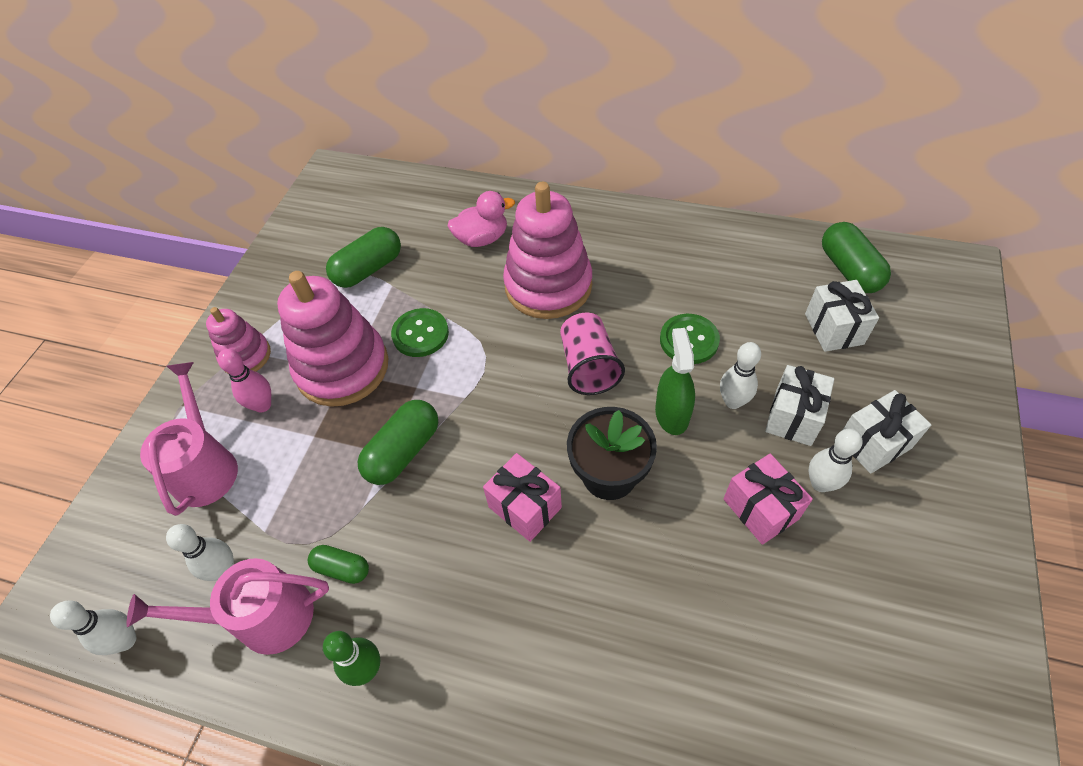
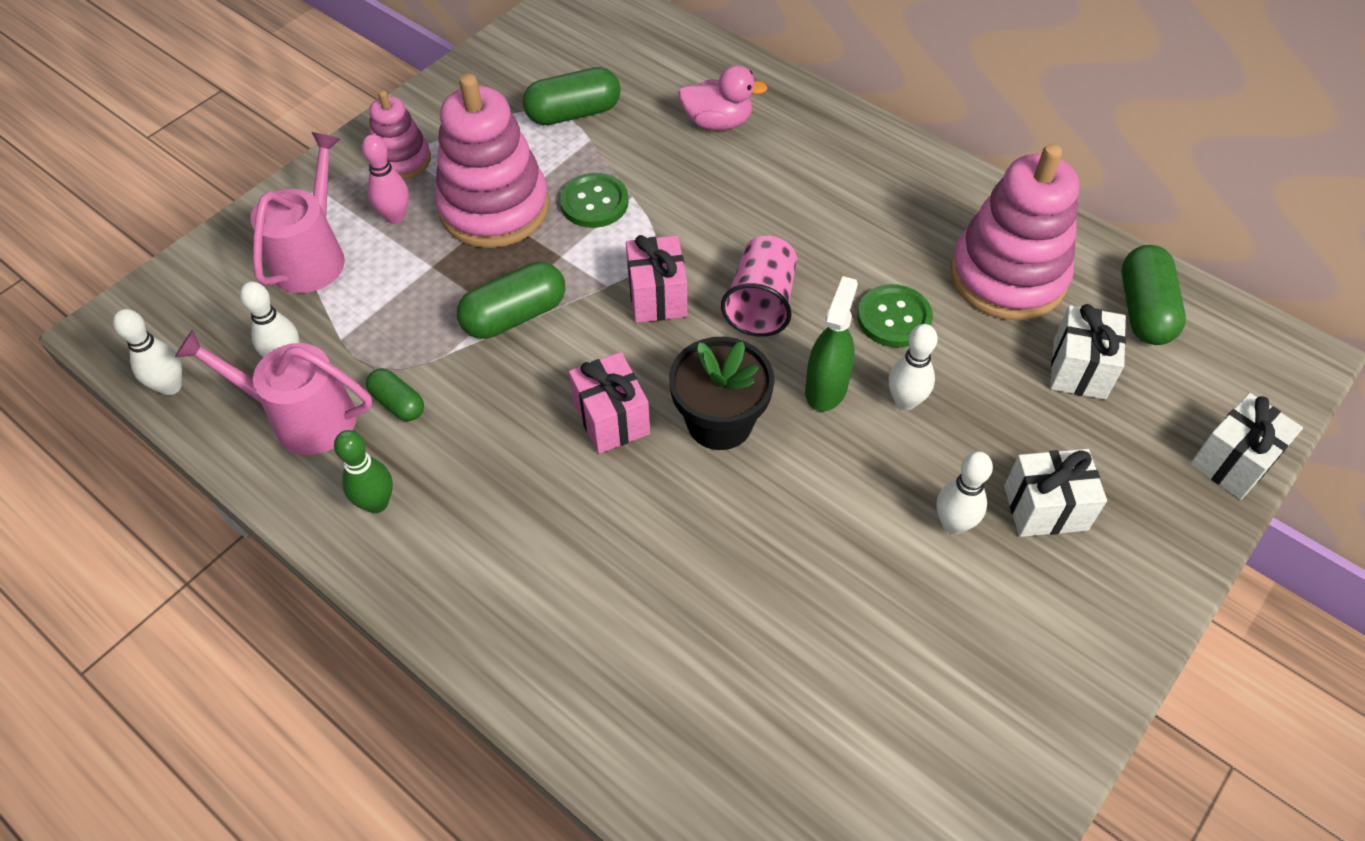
camera: 20 degrees right, 0 degrees up
(548, 286) = (764, 200): pink stacking toy -> pink stacking toy (1007, 276)
(760, 509) = (867, 521): pink gift -> pink gift (657, 296)
(793, 417) = (966, 444): white gift -> white gift (1233, 461)

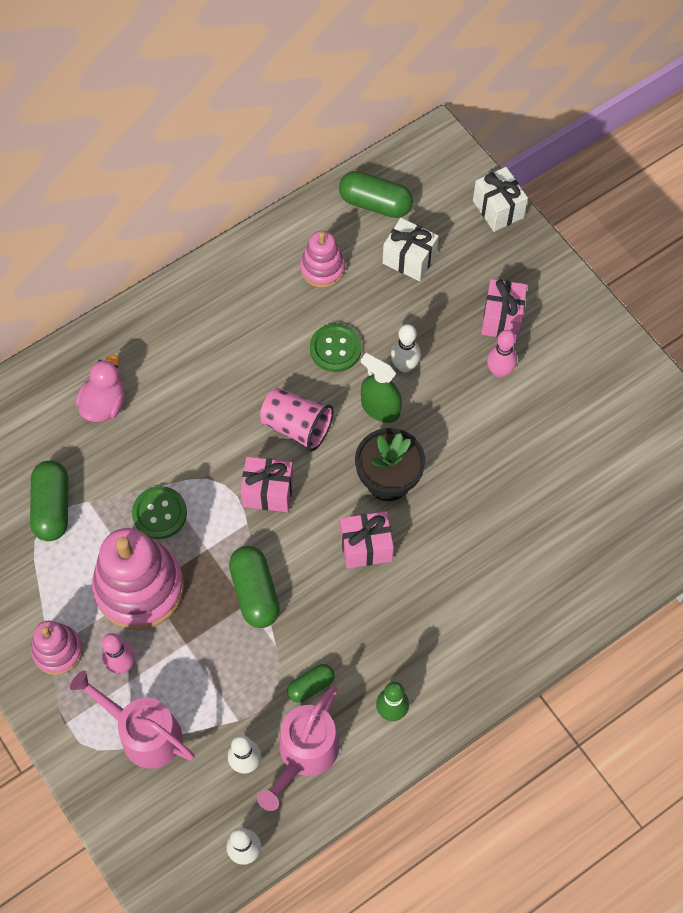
camera: 75 degrees left, 10 degrees up
(953, 524) = (499, 371): white bowling pin -> pink bowling pin
(1007, 276) = (322, 268): pink stacking toy -> pink stacking toy, size x0.55
(1045, 508) = (502, 318): white gift -> pink gift

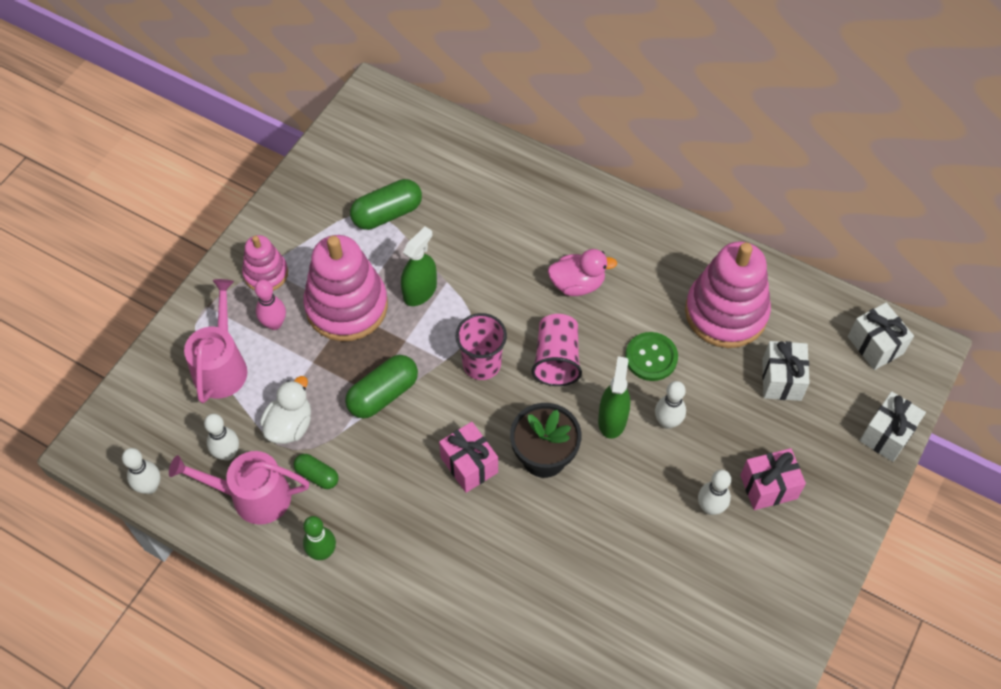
camera: 65 degrees right, 5 degrees down
(104, 404) = (498, 207): pink duck -> pink duck (577, 284)
(159, 513) = (420, 291): green button -> green spray bottle
(244, 691) = (290, 425): none -> white duck
(268, 492) = (481, 364): pink gift -> pink cup
(322, 268) = (726, 312): pink stacking toy -> pink stacking toy, size x1.82
(375, 204) = (821, 327): green capsule -> none
(413, 174) = (875, 345): none -> white gift
(499, 371) = (710, 507): pink bowling pin -> white bowling pin

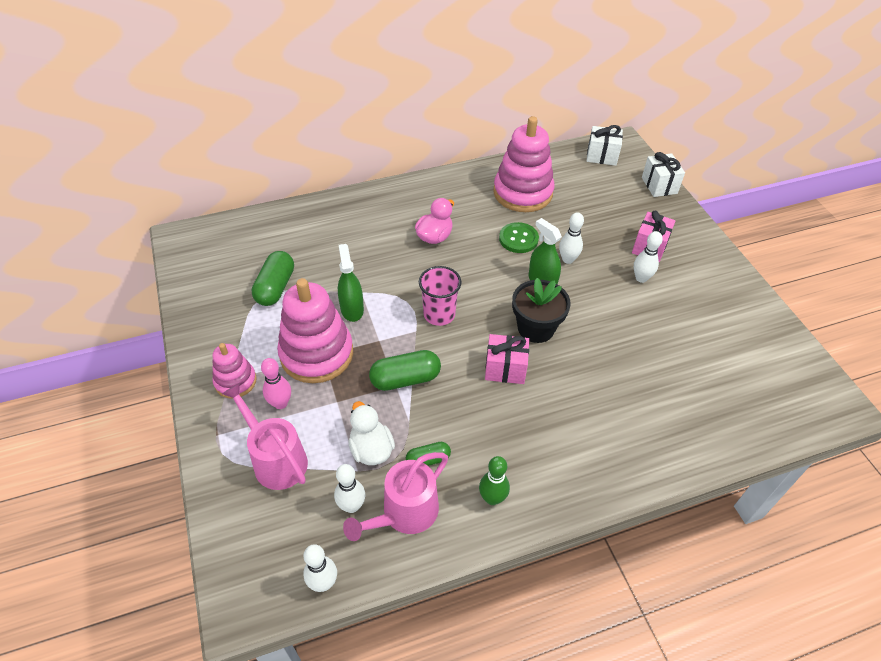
camera: 50 degrees left, 10 degrees down
(383, 394) = (405, 379): green capsule -> green capsule turned 75 degrees clockwise
(556, 359) = (475, 278): pink cup -> none
(781, 379) = (587, 200): white gift -> none

